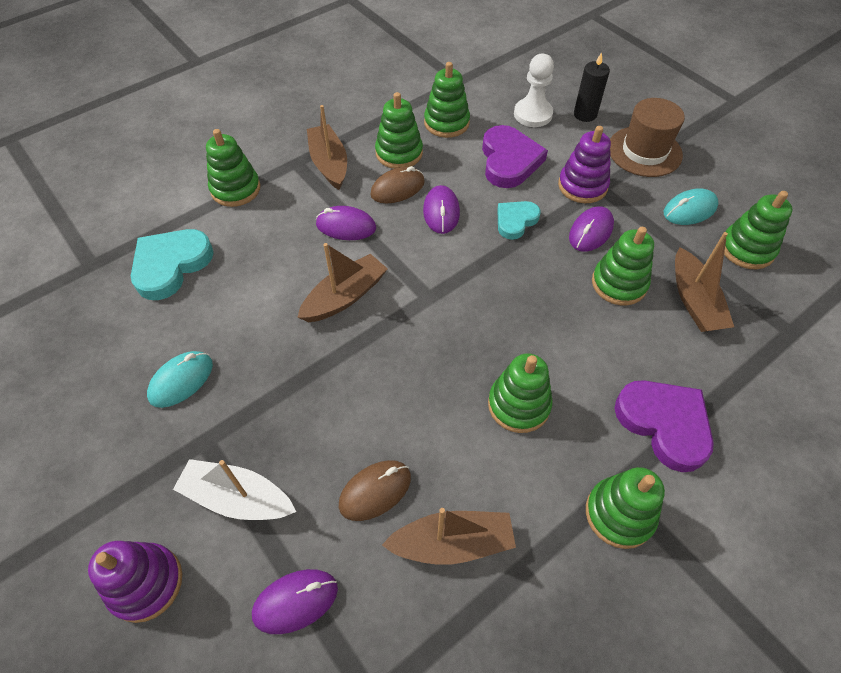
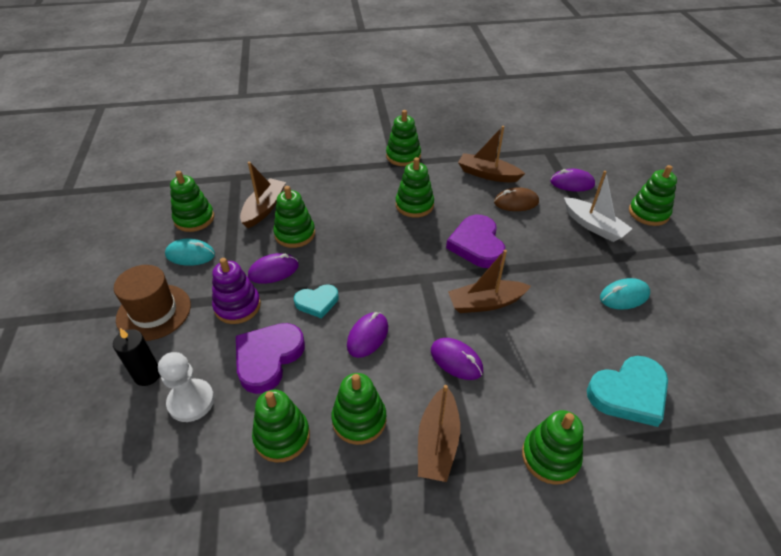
camera: 150 degrees left, 10 degrees down
(145, 583) = (648, 213): purple stacking toy -> green stacking toy
(397, 188) = (388, 377): brown mouse -> none
(664, 424) = (348, 172): purple heart -> purple heart (477, 245)

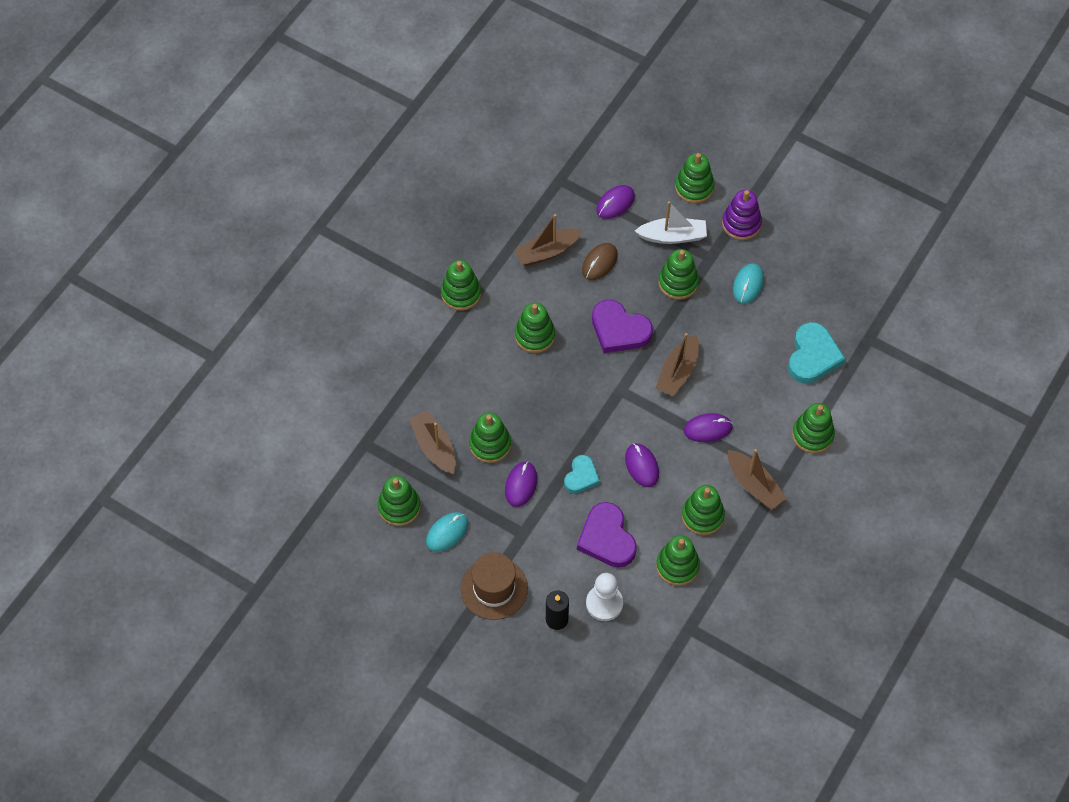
camera: 50 degrees left, 15 degrees up
(237, 306) = (538, 530): purple stacking toy -> purple stacking toy (741, 224)
(562, 253) = (678, 283): none -> green stacking toy

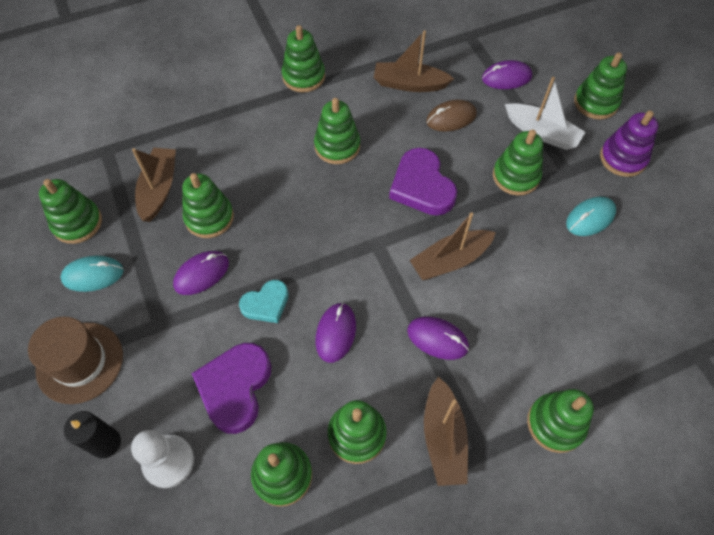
camera: 35 degrees right, 0 degrees up
(813, 356) = (615, 333): turquoise heart -> none

